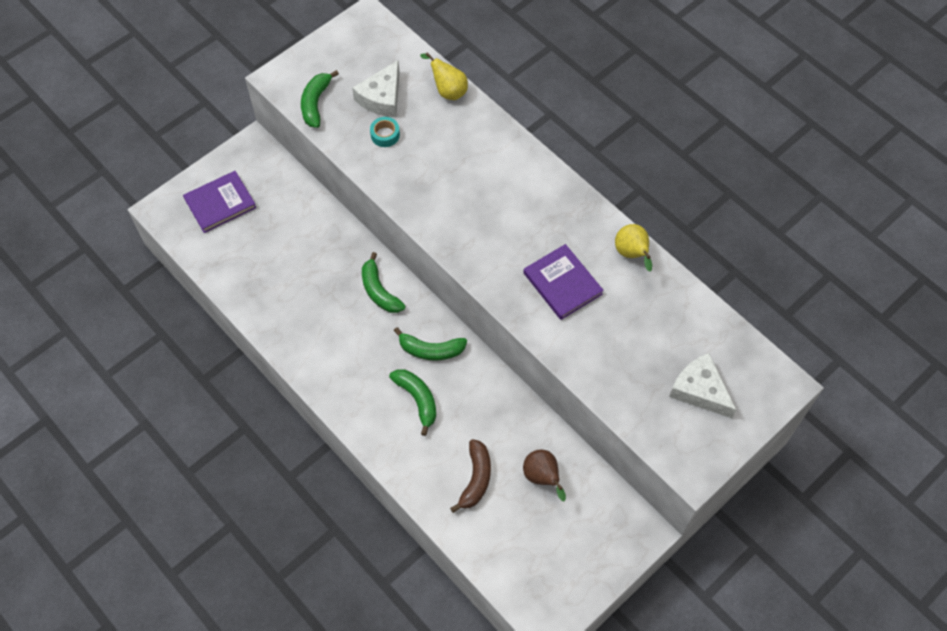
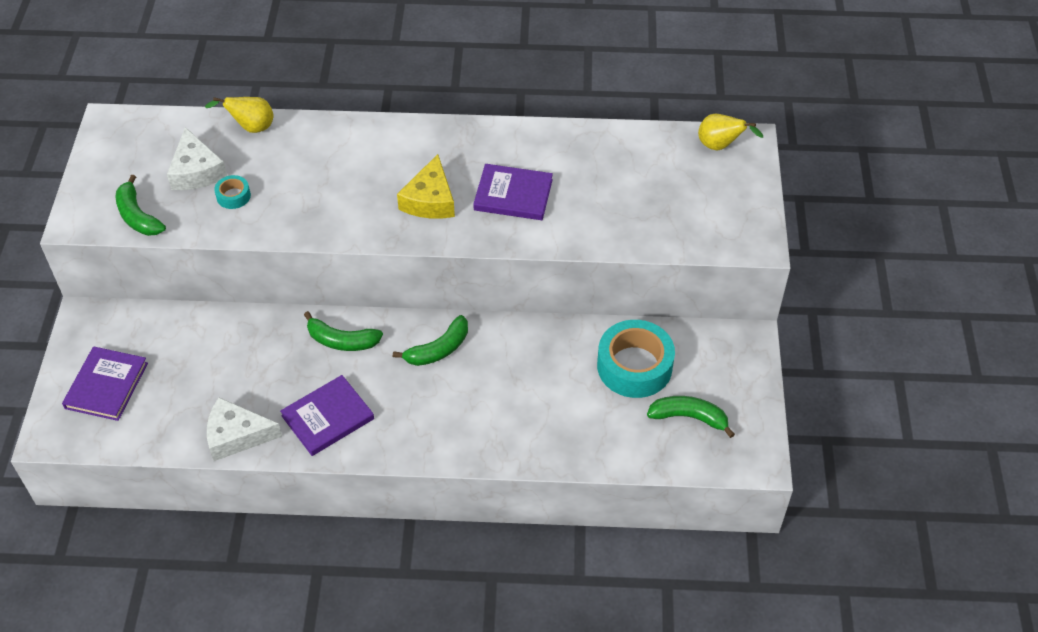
camera: 45 degrees left, 10 degrees down
(317, 337) = (328, 417): none -> purple book
(417, 399) = (471, 393): green banana -> green banana (689, 417)
(476, 479) = (585, 410): brown banana -> none
(503, 241) = (430, 200): none -> yellow cheese
(542, 477) = (634, 366): brown pear -> turquoise tape
(632, 254) = (541, 137): yellow pear -> yellow pear (720, 146)
(700, 390) = (698, 189): white cheese -> white cheese (237, 435)

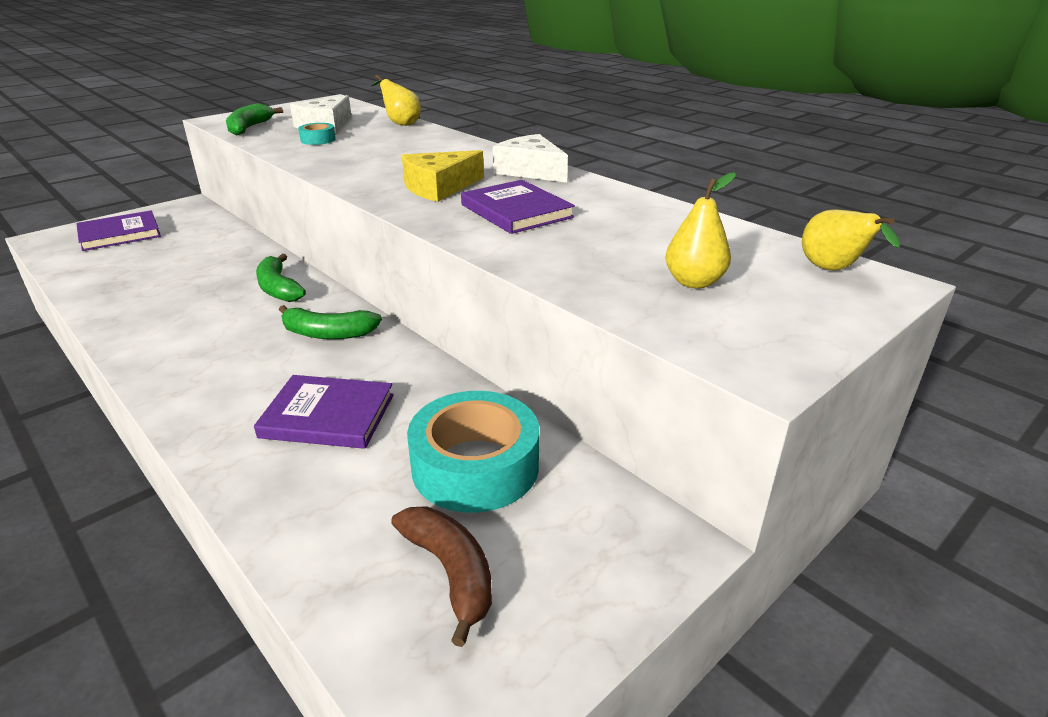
camera: 45 degrees right, 20 degrees down
(237, 435) = (104, 296): white cheese -> white cheese (530, 171)
(328, 417) = (169, 323): purple book -> purple book (328, 416)
(674, 200) = (694, 282): none -> yellow pear
(689, 417) = (450, 572): green banana -> brown banana

